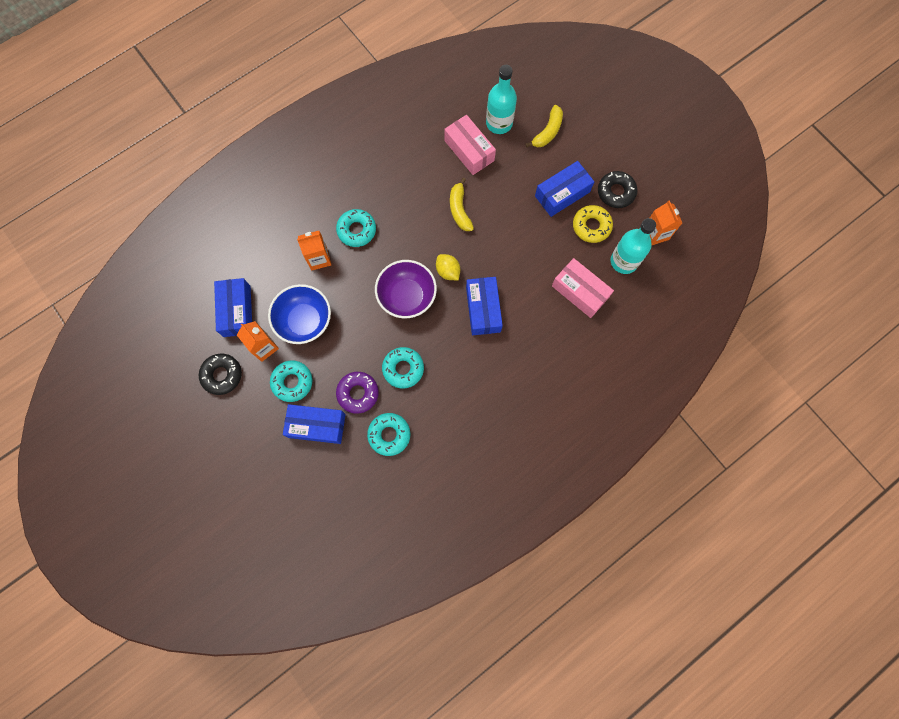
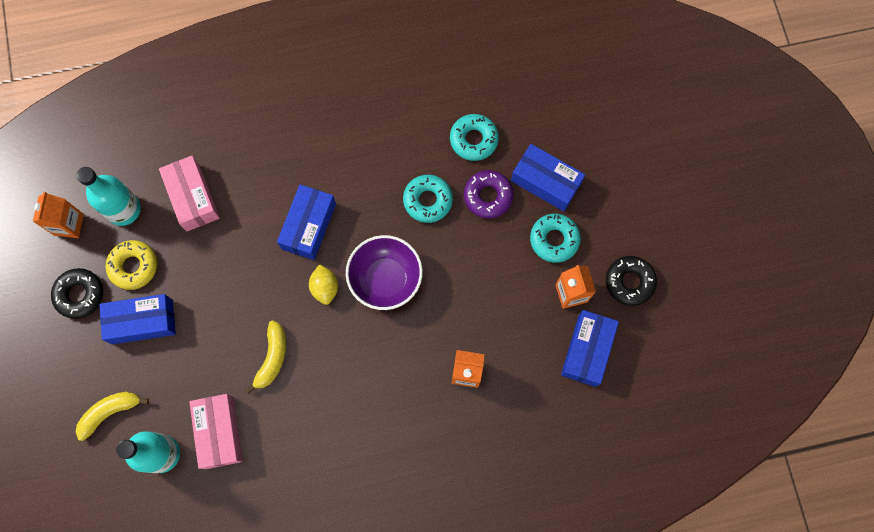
camera: 155 degrees left, 0 degrees up
(304, 321) = (513, 303): blue bowl -> none
(356, 230) = (406, 388): turquoise donut -> none

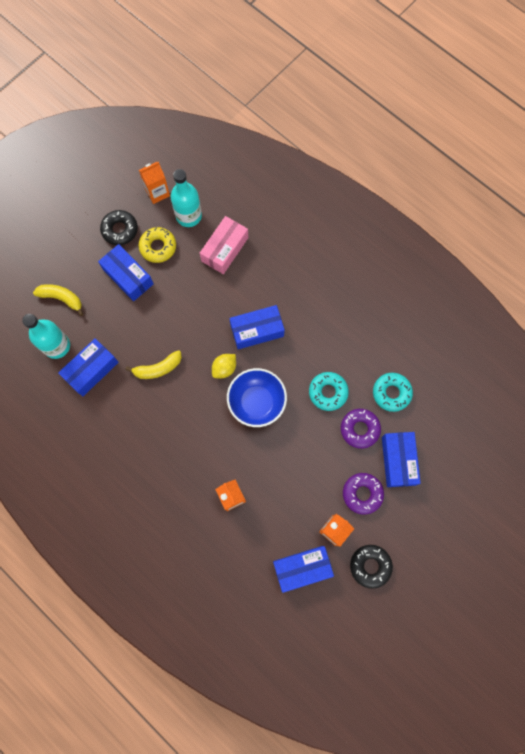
camera: 55 degrees right, 0 degrees up
(219, 432) = (91, 370): pink box -> blue box
(385, 279) = (257, 402): purple bowl -> blue bowl
(554, 239) = (362, 494): turquoise donut -> purple donut

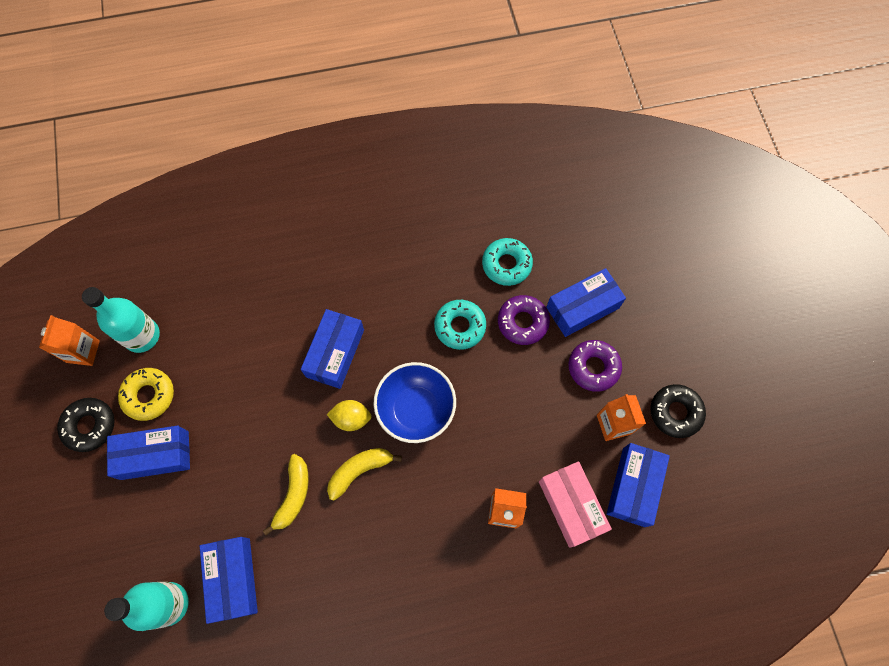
camera: 55 degrees left, 5 degrees down
(62, 298) = (114, 556): yellow banana -> yellow banana (360, 470)
(224, 368) = (351, 418): yellow lemon -> yellow lemon turned 75 degrees counterclockwise
(225, 249) = (215, 323): pink box -> pink box (571, 505)
(398, 461) = (582, 307): blue box -> blue box turned 60 degrees counterclockwise

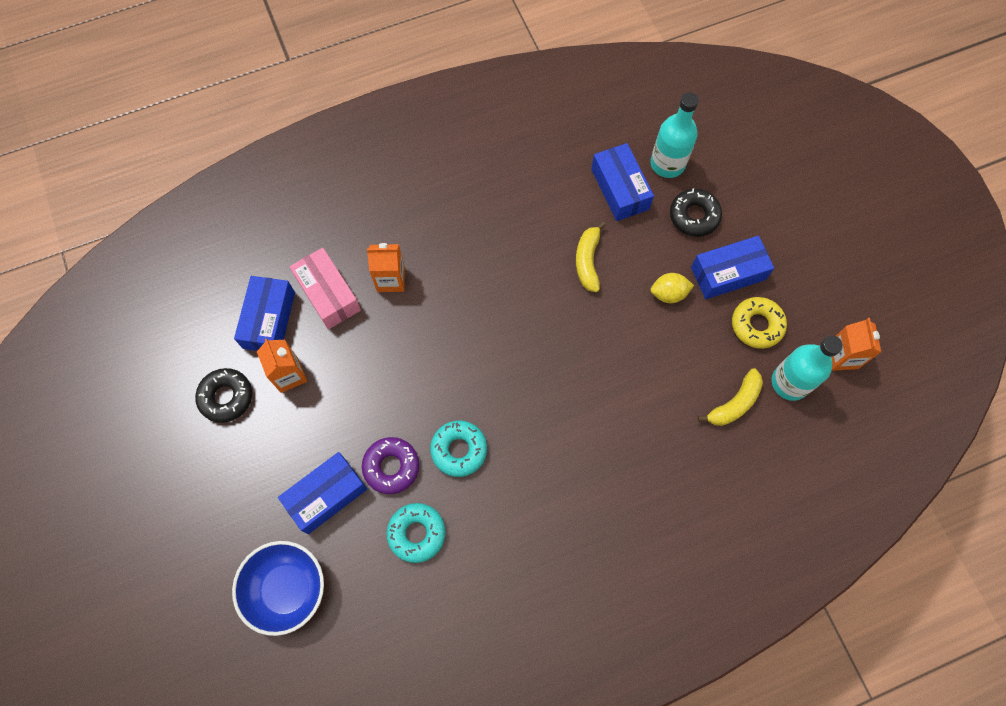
camera: 170 degrees right, 0 degrees up
(90, 426) = (800, 288): black donut -> black donut (694, 216)
(335, 353) = (584, 399): blue box -> none
(351, 418) = (551, 337): yellow lemon -> yellow lemon (668, 294)
(360, 470) = (532, 291): yellow banana -> yellow banana (734, 403)
(416, 409) = (489, 356): blue bowl -> blue bowl (287, 589)
(593, 367) = (312, 430): purple donut -> none

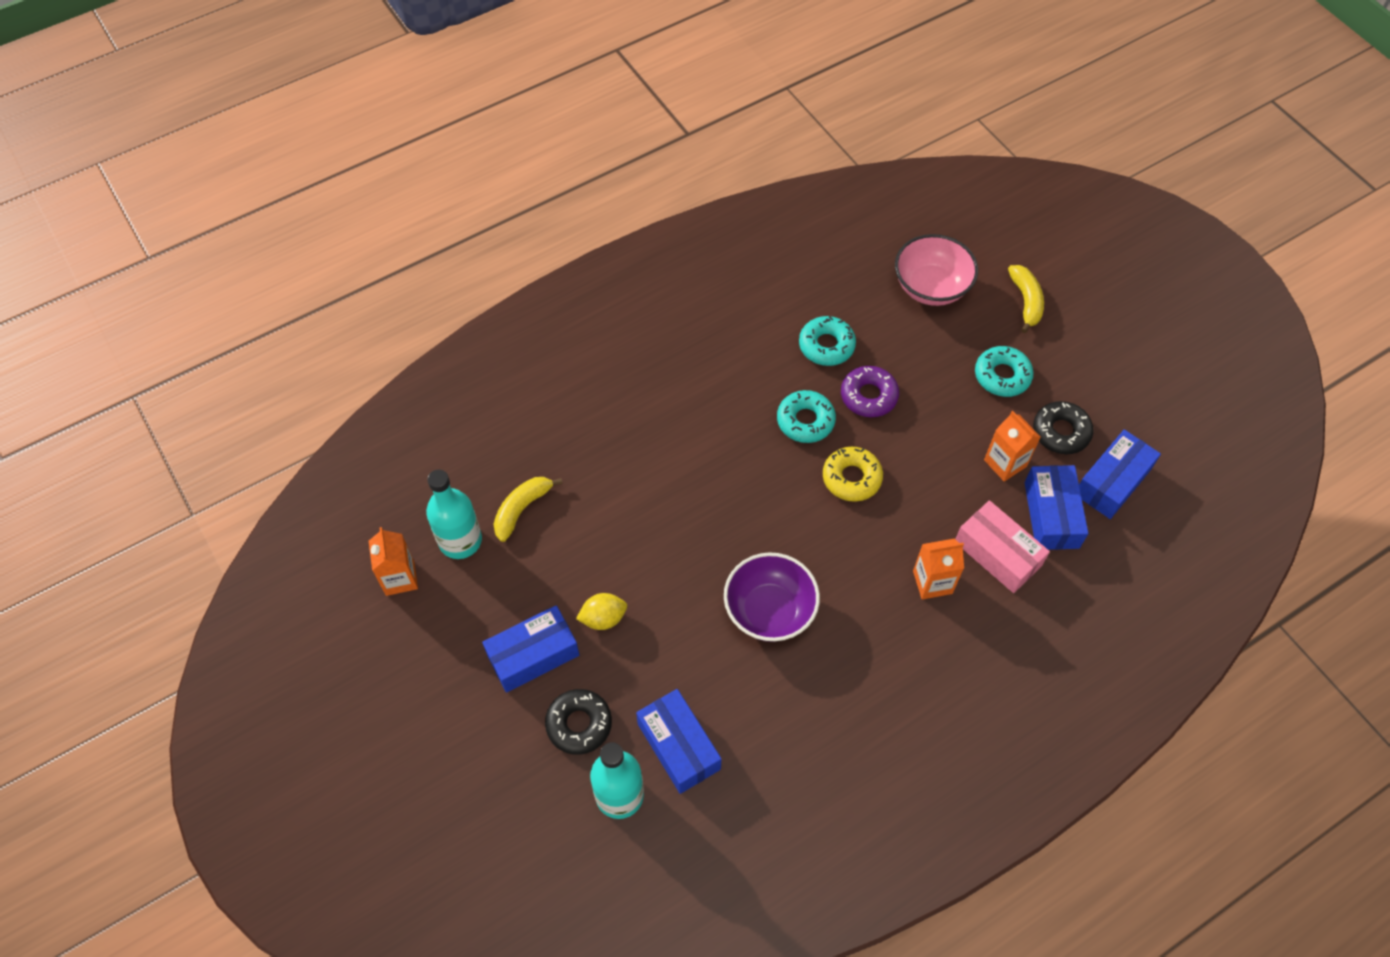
camera: 170 degrees right, 10 degrees down
(256, 467) = (1002, 376): none -> turquoise donut
(287, 589) = (931, 287): blue bowl -> pink bowl
(326, 495) = (923, 363): blue box -> blue box (1112, 482)
(531, 277) = (769, 611): none -> purple bowl
(588, 261) = (705, 642): yellow banana -> yellow banana (1026, 301)
(757, 325) = (497, 598): yellow donut -> yellow donut (851, 478)

